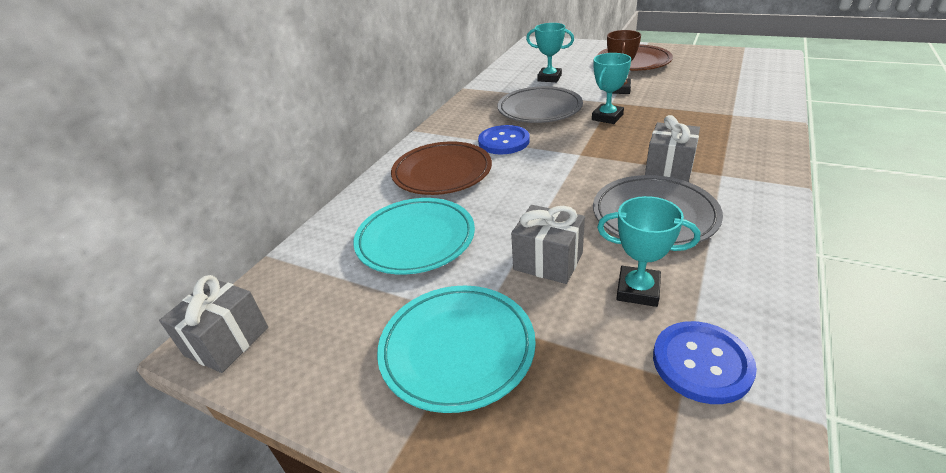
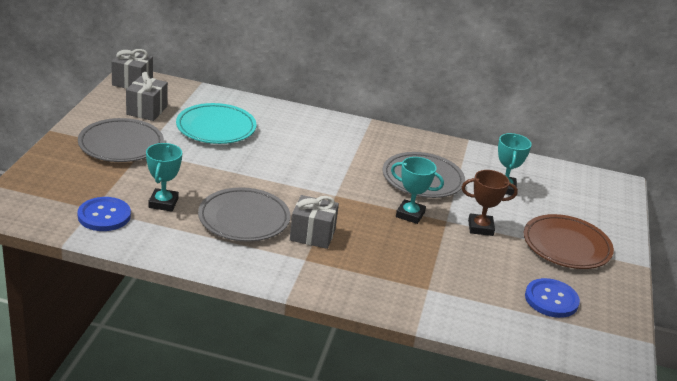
camera: 70 degrees right, 5 degrees down
(442, 173) = (301, 134): brown plate -> none
(457, 349) = (121, 145): turquoise plate -> grey plate
(504, 141) = (354, 160): blue button -> blue button (551, 299)
(548, 261) = (192, 174): grey gift -> grey gift (147, 110)

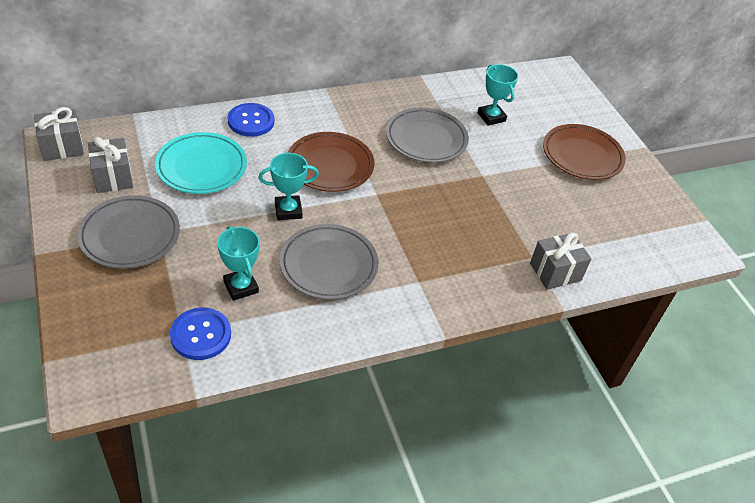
camera: 35 degrees left, 15 degrees up
(312, 235) = (399, 250): grey gift -> grey gift (555, 272)
(317, 164) = (330, 165): none -> brown plate
(410, 214) = (451, 184): turquoise trophy -> turquoise trophy (288, 210)
(480, 228) = (512, 170): brown trophy -> none
(551, 299) = (618, 217): blue button -> blue button (251, 121)

